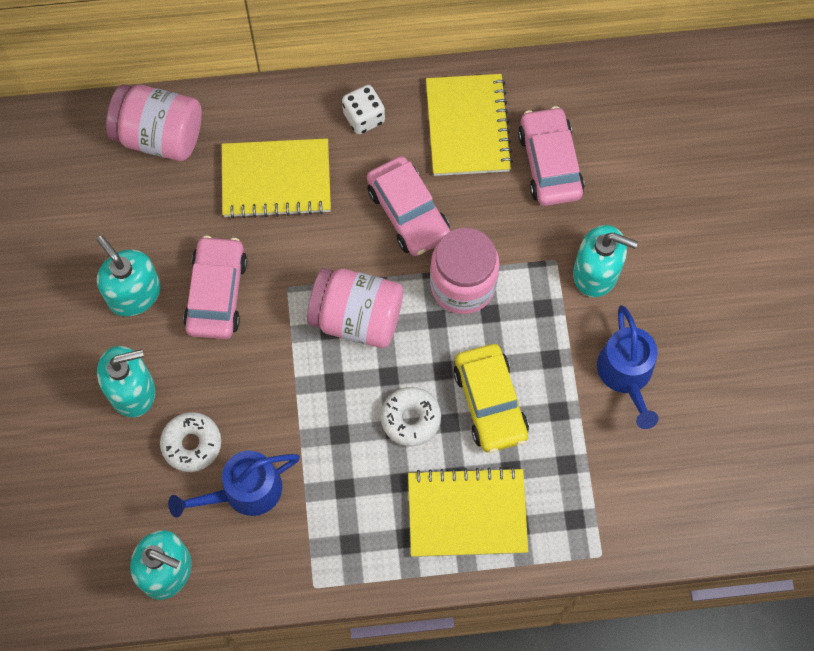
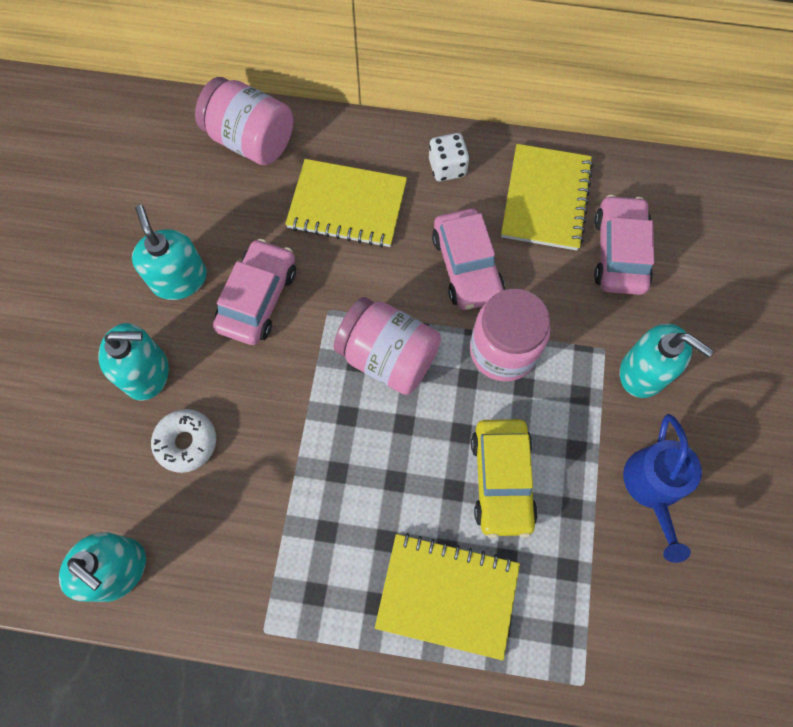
camera: 15 degrees right, 0 degrees up
(245, 491) = (223, 506): blue watering can -> none
(410, 419) = (414, 475): white donut -> none

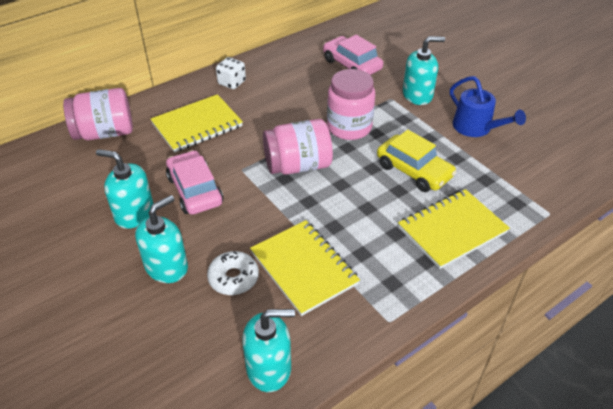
camera: 45 degrees left, 25 degrees down
(467, 266) = (290, 110): pink car -> none
(545, 199) = (294, 67): yellow notebook -> yellow notebook (304, 268)

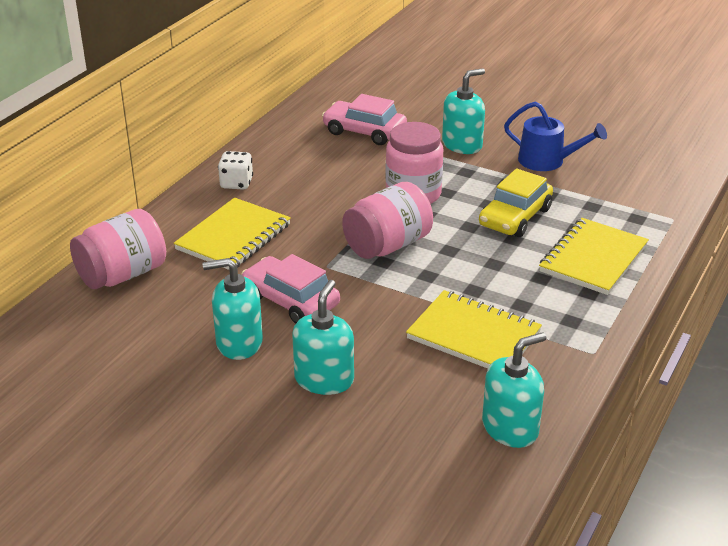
camera: 25 degrees left, 10 degrees down
(233, 278) = (407, 366): white donut -> none
(414, 171) = (515, 217): yellow car -> yellow car turned 105 degrees clockwise

